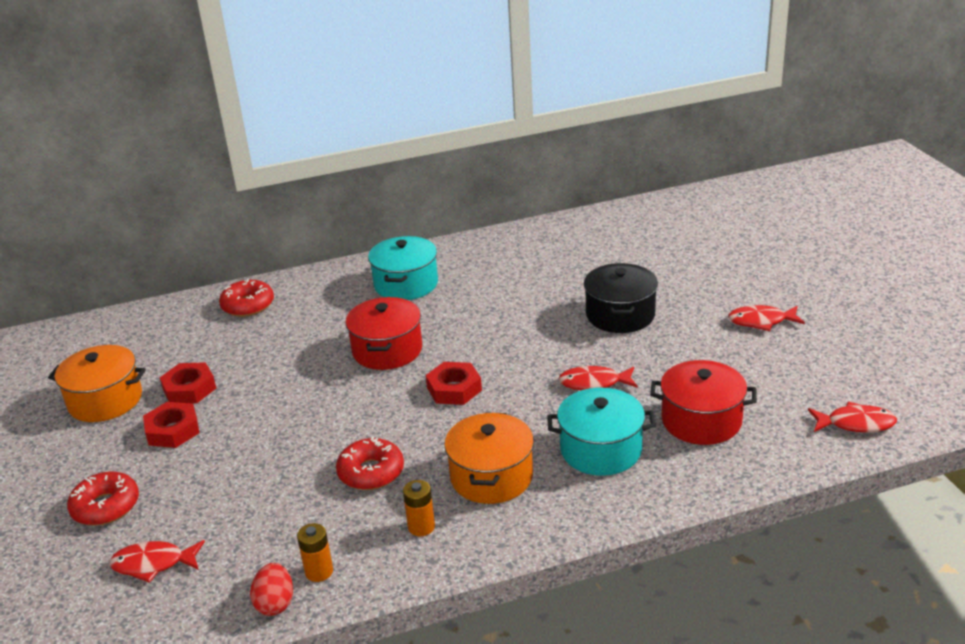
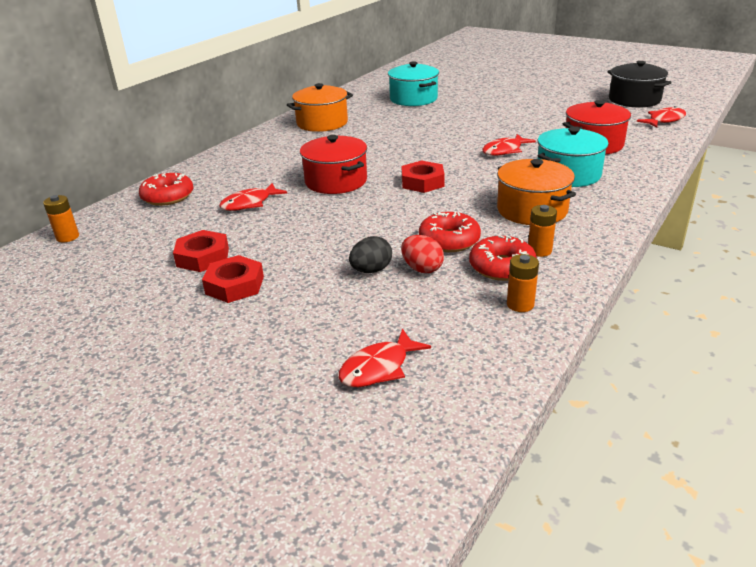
camera: 40 degrees left, 0 degrees up
(105, 400) = (125, 295): orange pot -> orange pot (322, 123)
(106, 506) = (259, 356): red donut -> red donut (501, 267)
(139, 319) = (68, 237): none -> orange battery
(272, 470) = (371, 270): none -> black egg
(275, 603) = (525, 337): red egg -> red egg (422, 269)
(406, 284) = (285, 148): turquoise pot -> turquoise pot (413, 99)
(620, 315) = (459, 120): black pot -> black pot (634, 100)
(761, 321) = (540, 100): red fish -> red fish (249, 203)

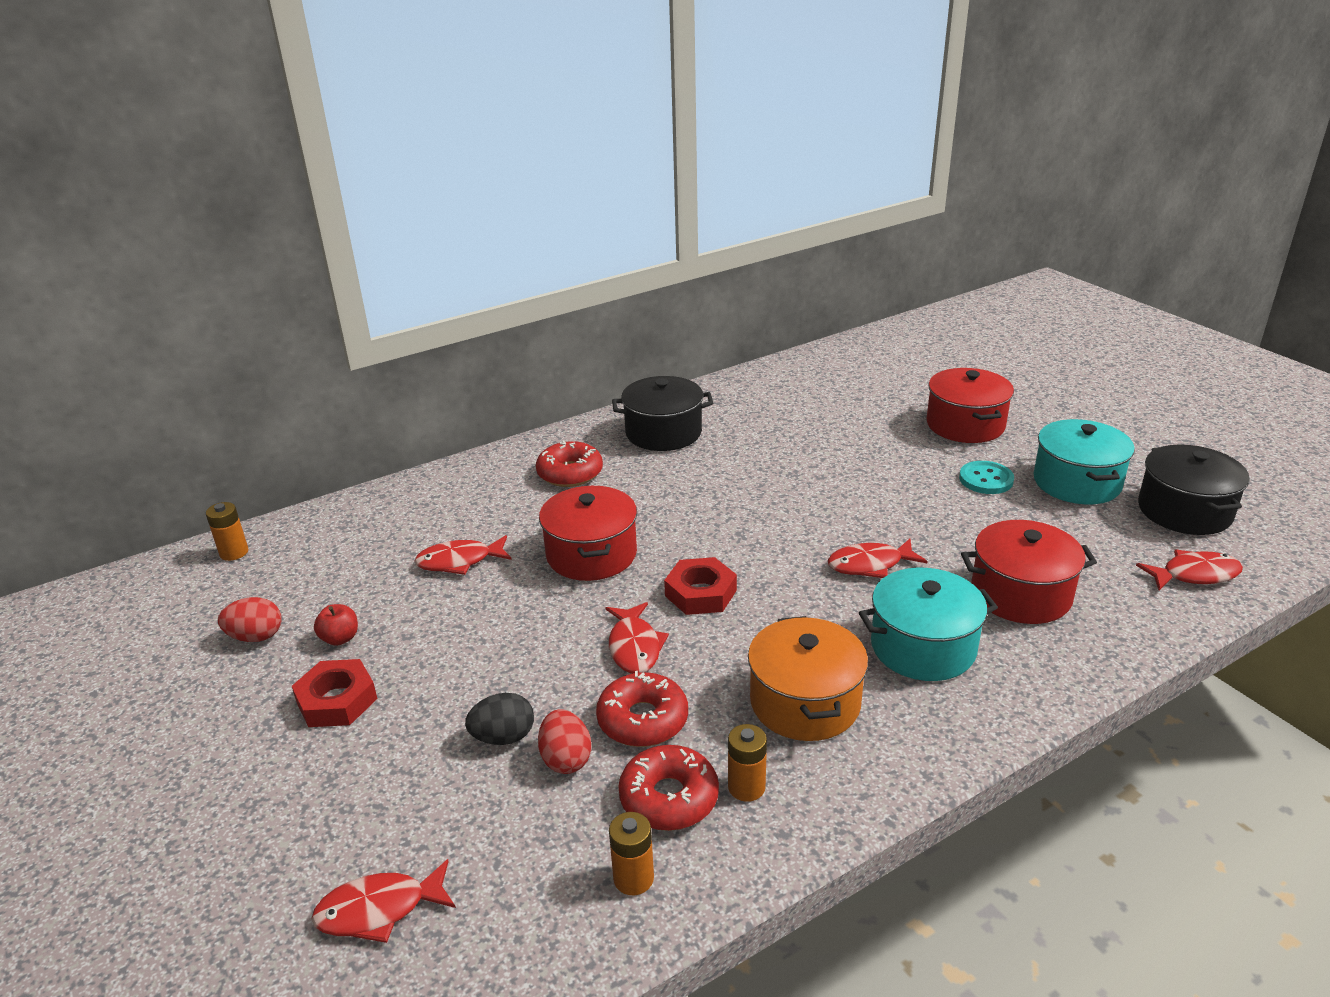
camera: 25 degrees right, 0 degrees up
(135, 272) = (256, 637): none -> red egg
(168, 197) = (381, 518): red donut -> red donut (570, 473)
(203, 257) = (340, 638): red nut -> red apple
(322, 123) = (663, 433): orange pot -> black pot
(408, 212) = (634, 647): none -> red fish
(413, 99) = (827, 415): turquoise pot -> turquoise pot (1077, 482)
(493, 89) = (965, 425): none -> red pot
(527, 107) = (986, 479): none -> turquoise button

